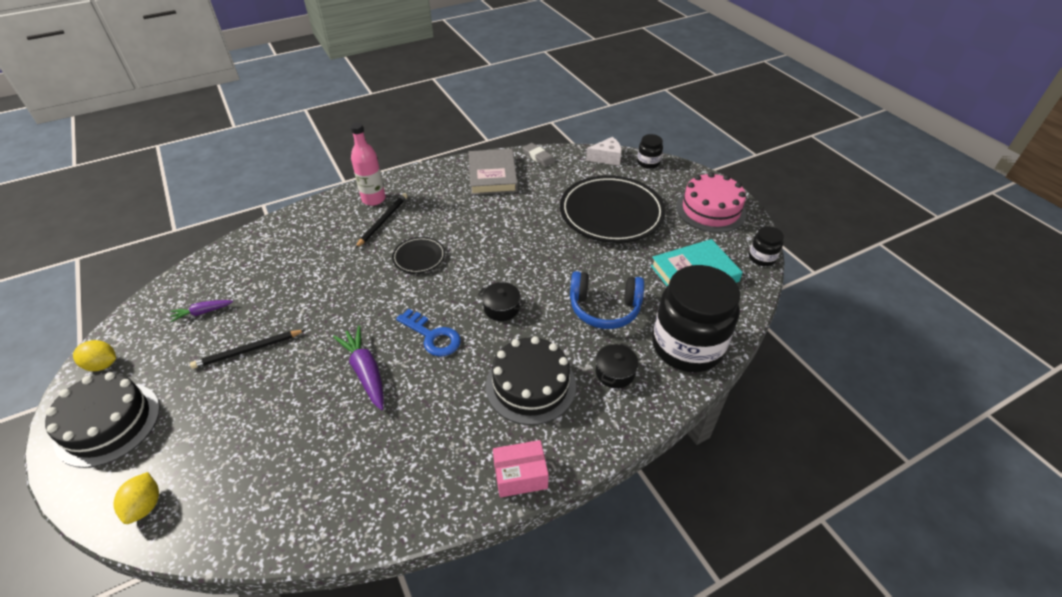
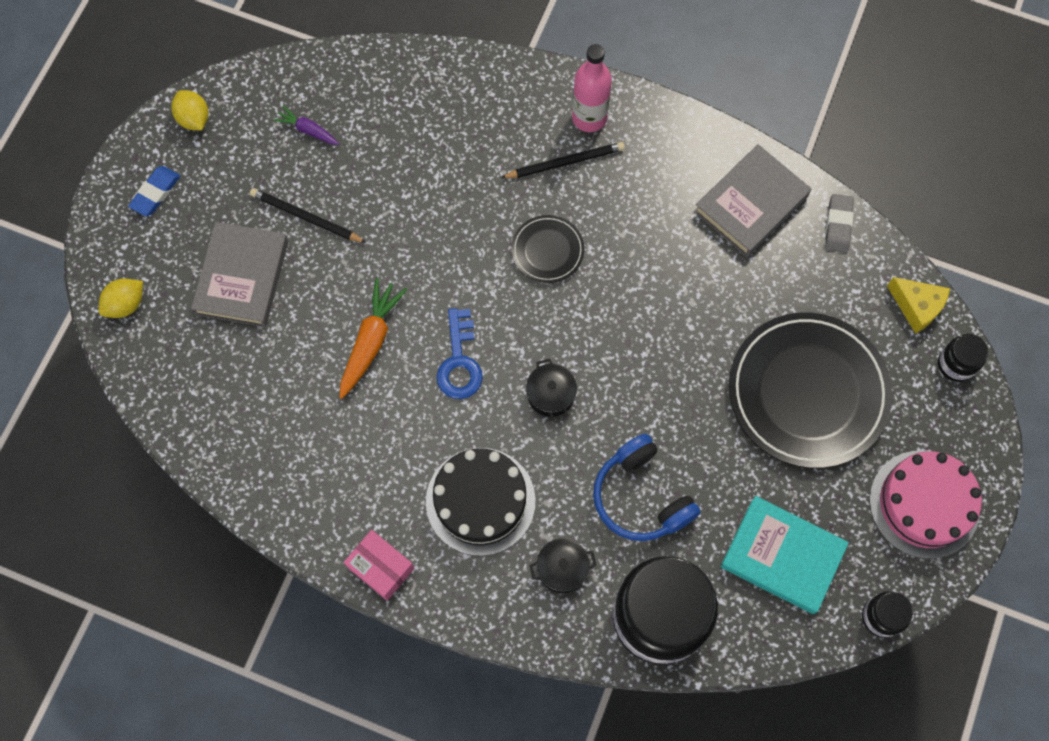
camera: 50 degrees right, 25 degrees up
(108, 423) = (156, 193): black cake -> blue eraser
(233, 413) = (242, 277): none -> grey book
(365, 371) = (371, 341): purple carrot -> orange carrot
(607, 158) = (917, 307): white cheese -> yellow cheese

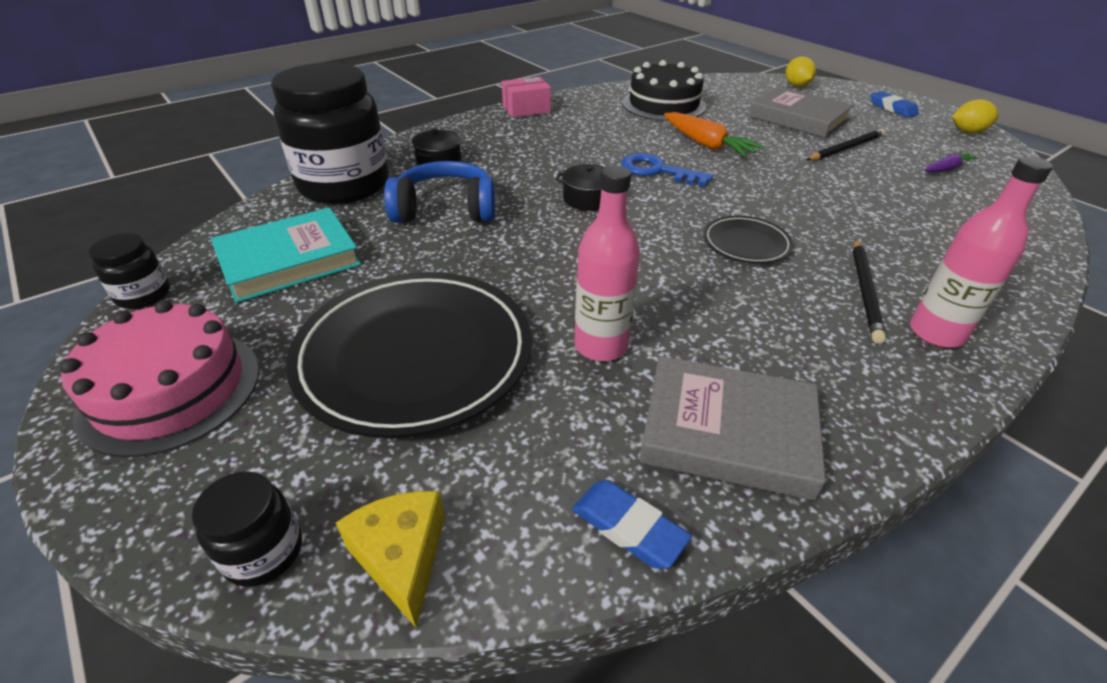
camera: 120 degrees right, 30 degrees down
(480, 501) = (530, 148): black cake -> black cake (663, 104)
(727, 294) = (601, 346): none -> pink bottle
(751, 204) = (727, 432): grey book -> grey book turned 60 degrees counterclockwise
(838, 225) = (628, 527): grey eraser -> blue eraser
(917, 307) = (402, 557): yellow cheese -> yellow cheese turned 90 degrees clockwise

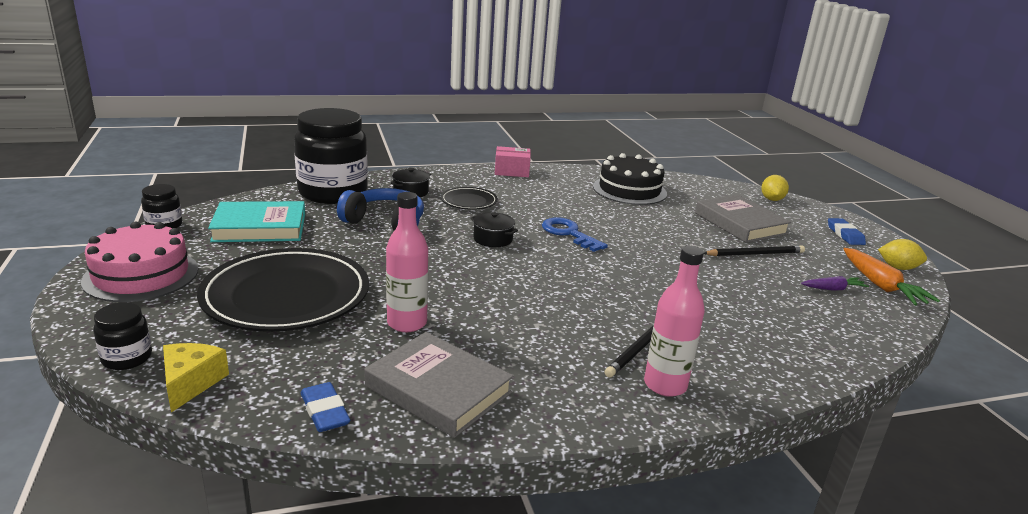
camera: 20 degrees right, 15 degrees down
(707, 145) = (632, 225): orange carrot -> orange carrot (881, 286)
(746, 243) = (582, 295): black plate -> black plate (469, 201)

